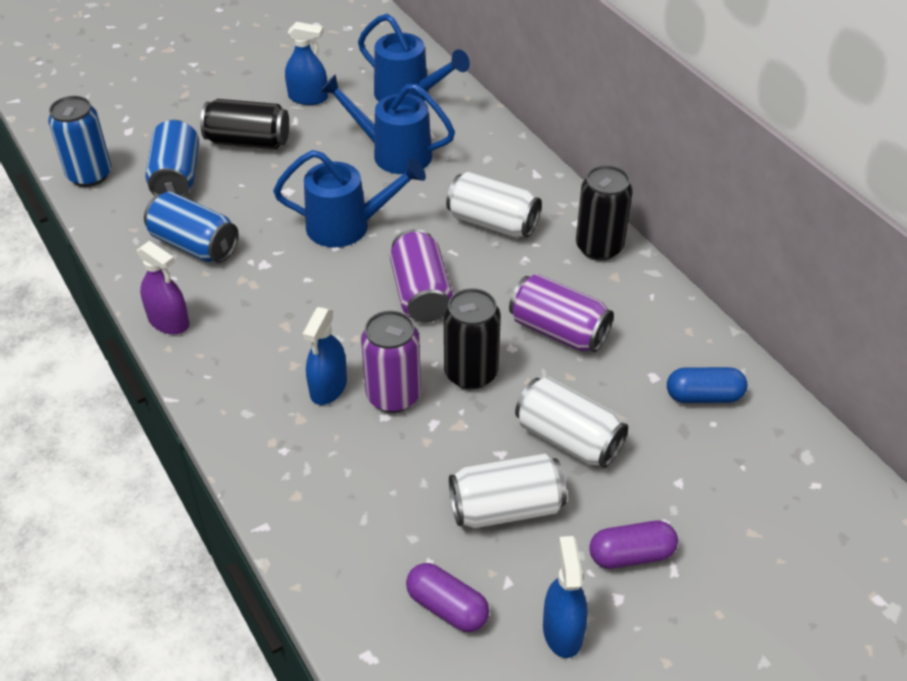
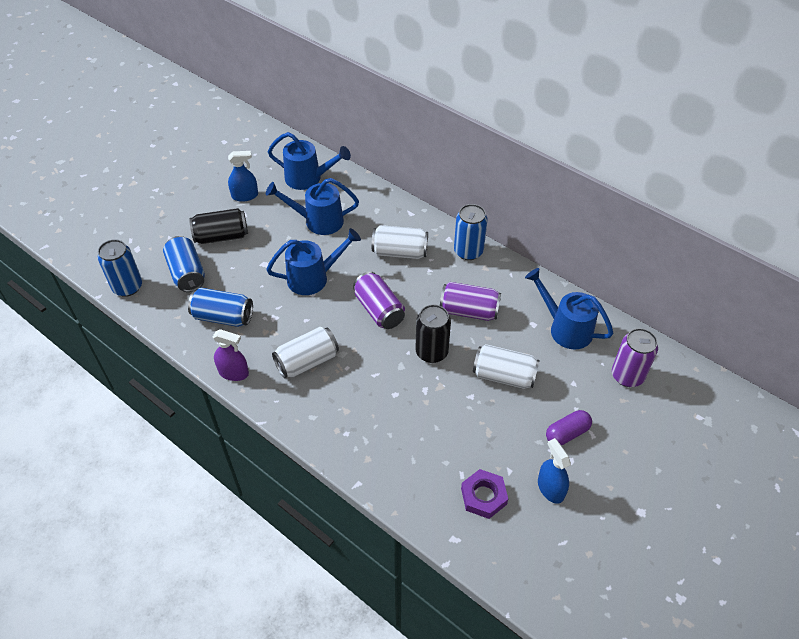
camera: 20 degrees left, 5 degrees up
(328, 387) = (353, 386): blue spray bottle -> none
(393, 396) = (394, 379): purple can -> purple can (627, 376)
(447, 607) = (483, 496): purple capsule -> purple nut
(506, 508) = (489, 428): white can -> white can (307, 361)
(599, 247) = (468, 251): black can -> blue can
(704, 396) = (565, 328): blue capsule -> blue watering can

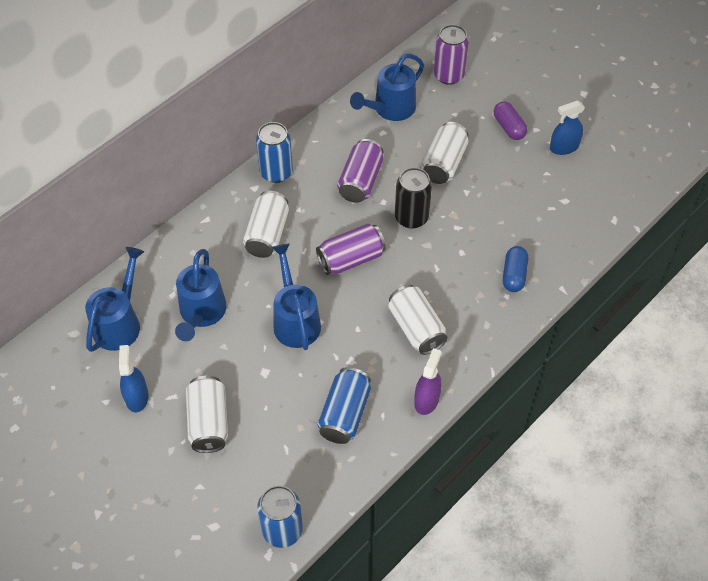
camera: 85 degrees left, 5 degrees up
(187, 273) = (268, 459): blue can -> none
(221, 236) = (209, 422): black can -> white can
(371, 439) = (514, 275): none -> blue capsule
(483, 496) = (572, 194): purple nut -> none

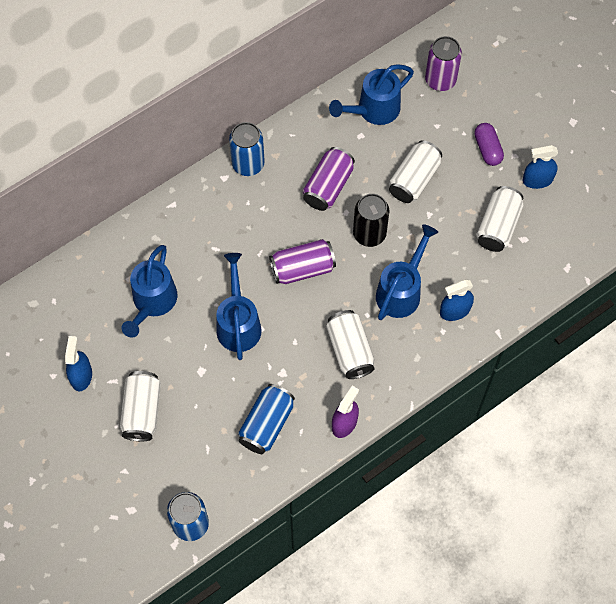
camera: 10 degrees right, 10 degrees up
(120, 322) = (76, 299): blue watering can -> blue watering can (402, 290)
(267, 234) = (228, 230): white can -> white can (498, 226)
(514, 275) = (455, 310): blue capsule -> blue spray bottle

